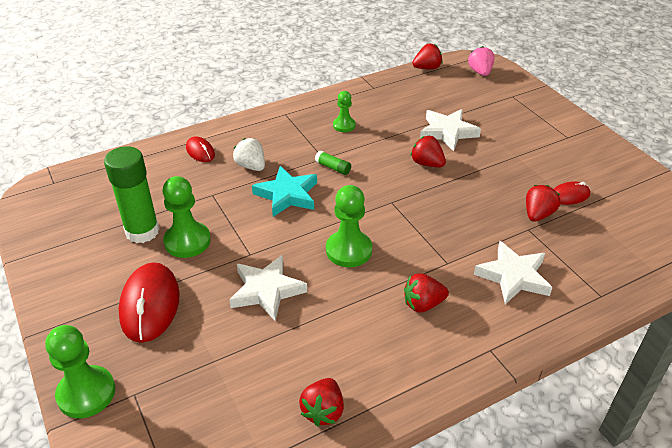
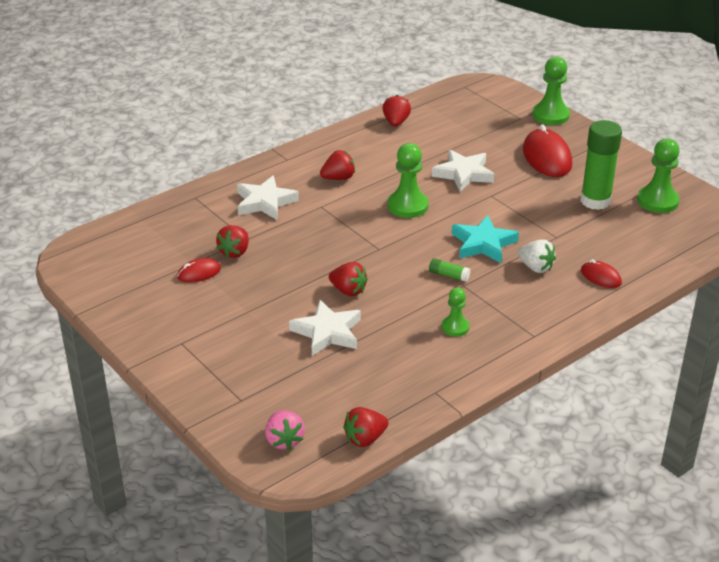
camera: 170 degrees right, 5 degrees down
(187, 241) = (550, 198): green pawn -> green pawn (657, 201)

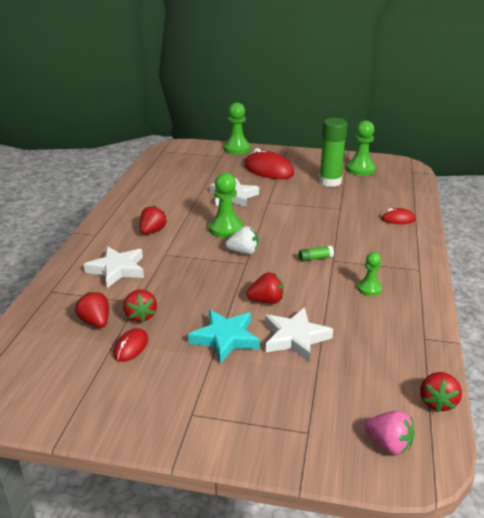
camera: 40 degrees left, 5 degrees down
(396, 122) = (145, 184): red strawberry -> red strawberry (95, 322)
(483, 244) = (306, 230): turquoise star -> turquoise star (225, 338)
(536, 267) = (356, 230): white strawberry -> white strawberry (243, 252)

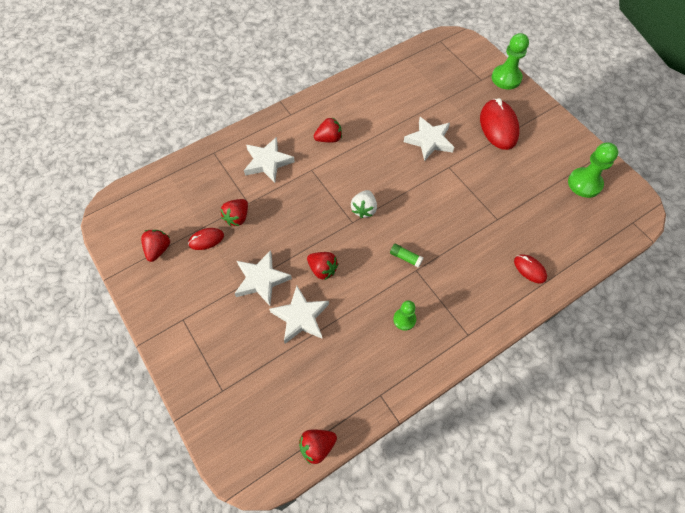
camera: 45 degrees right, 30 degrees up
(95, 322) = (209, 201): red strawberry -> red strawberry (158, 249)
(225, 338) = (261, 280): turquoise star -> white star
(226, 229) = (380, 174): green pawn -> none
(243, 252) = (364, 209): white strawberry -> white strawberry turned 60 degrees clockwise
(330, 181) = (533, 179): green glue stick -> none
(388, 444) = (251, 442): pink strawberry -> none

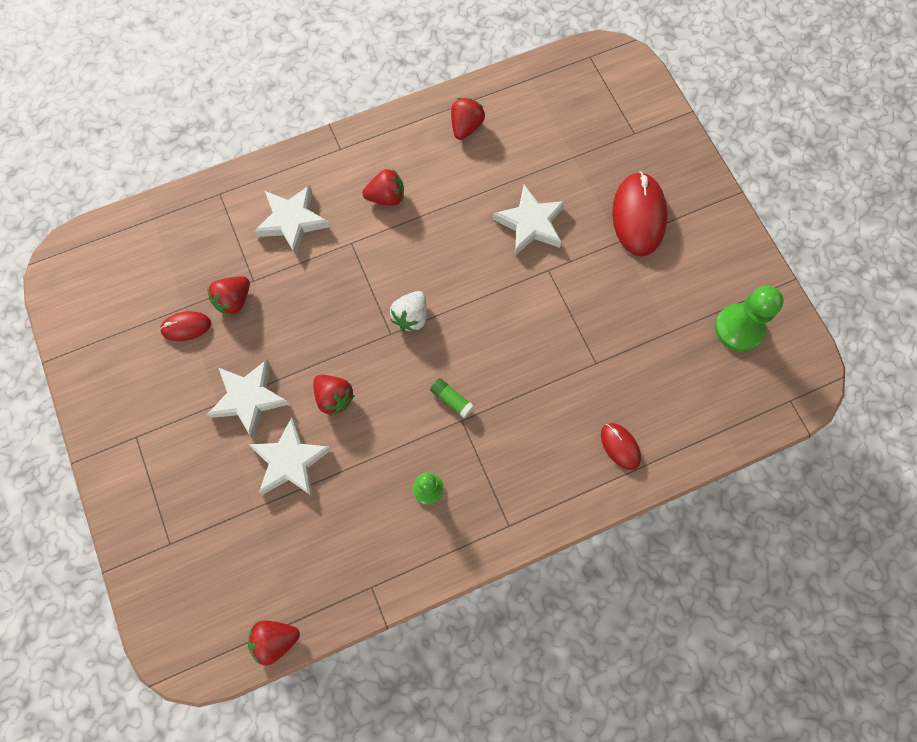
camera: 10 degrees right, 10 degrees up
(158, 249) = (120, 330): red strawberry -> red strawberry (466, 127)
(506, 78) = (673, 136): green pawn -> none

